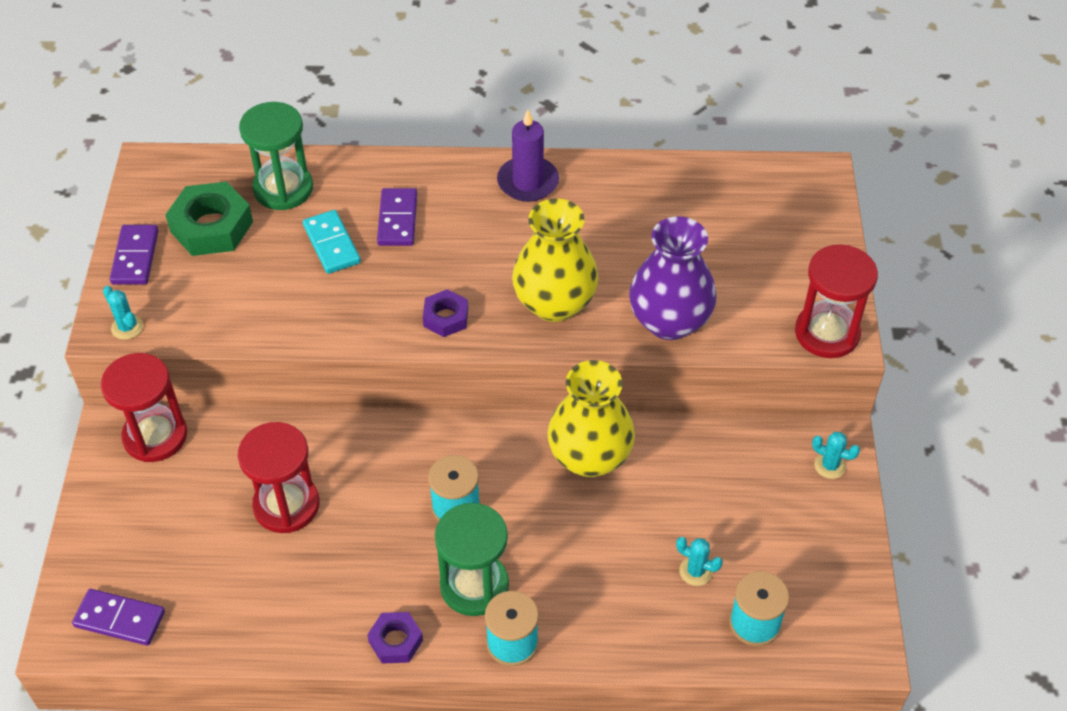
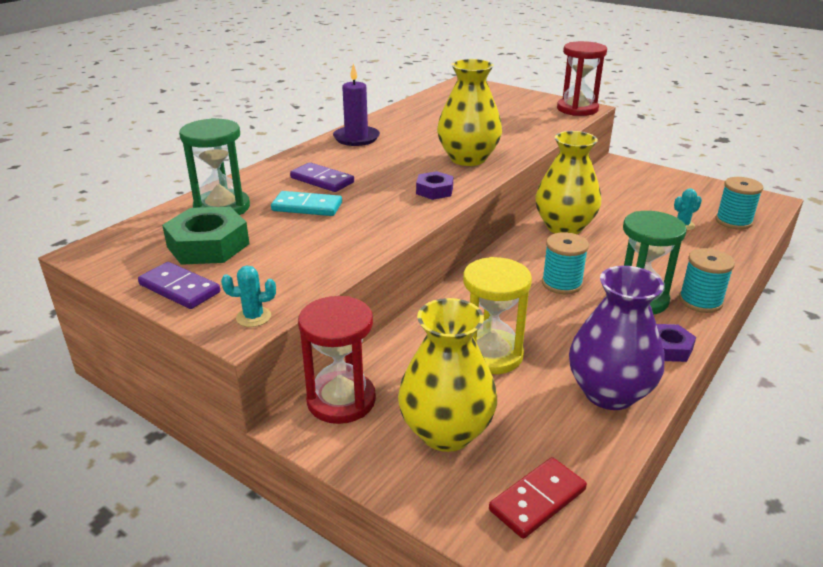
camera: 55 degrees left, 20 degrees down
(119, 619) = (537, 500): purple domino -> red domino
(160, 524) = (446, 432): none -> yellow vase
(286, 505) = (491, 354): red hourglass -> yellow hourglass
(669, 321) = (523, 137): purple vase -> purple vase (609, 393)
(830, 465) = (634, 170): turquoise cactus -> none

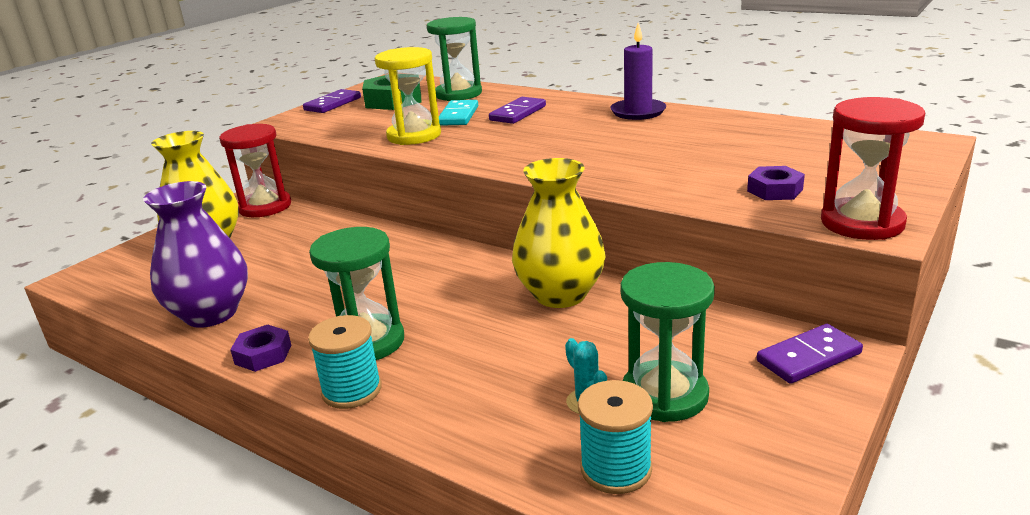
camera: 90 degrees right, 5 degrees down
(253, 317) = (285, 125): turquoise cactus -> none
(434, 190) = (495, 154): purple nut -> purple nut (775, 190)
(468, 159) = (592, 162): yellow vase -> none
(491, 354) = (295, 257): yellow hourglass -> yellow hourglass (414, 136)
(537, 500) = (115, 280): red domino -> none
(561, 283) = (412, 291): turquoise spool -> none
(624, 171) = (808, 357): none -> purple domino
(668, 205) = (664, 395): none -> green hourglass

